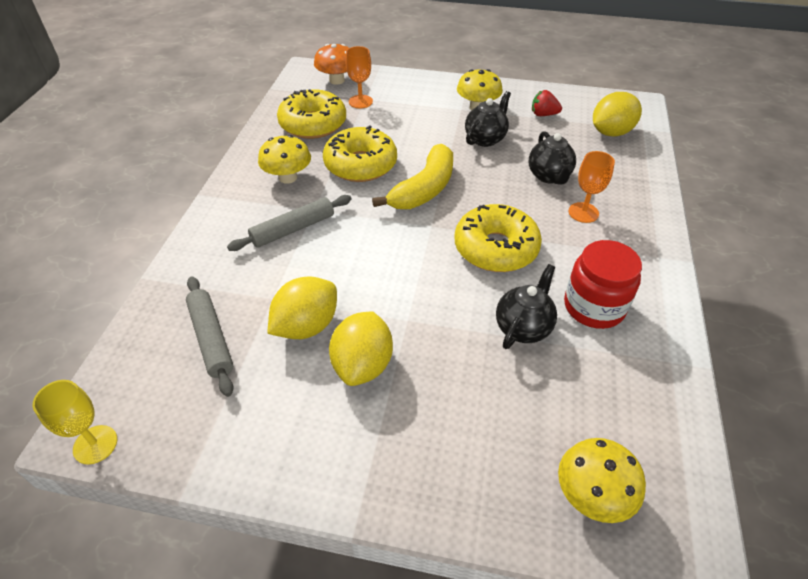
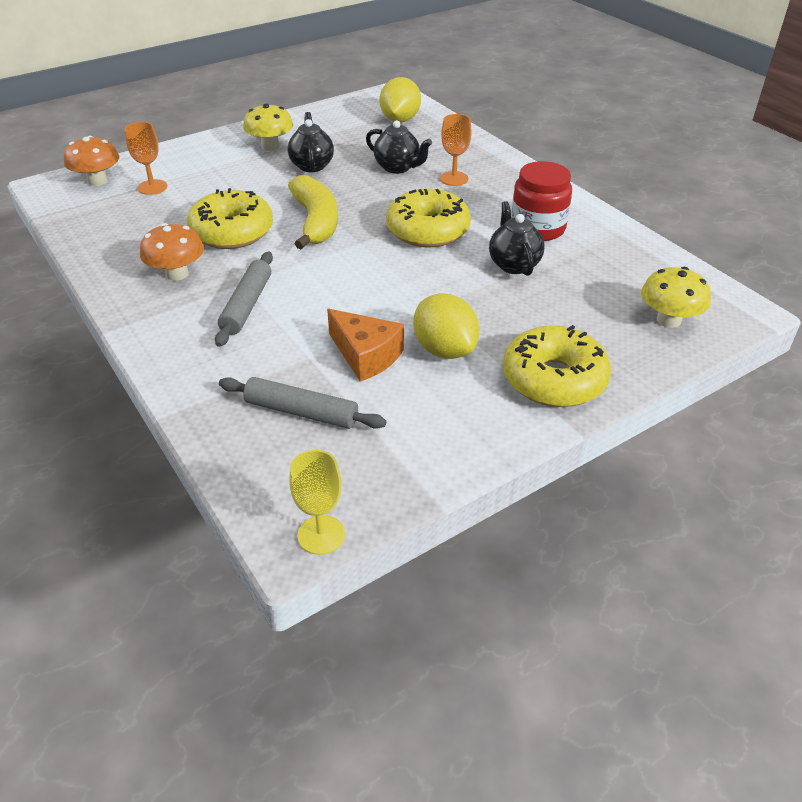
camera: 45 degrees left, 5 degrees down
(288, 177) = (177, 274): yellow mushroom -> orange mushroom
(306, 326) = (366, 355): yellow lemon -> orange cheese
(313, 124) = (132, 224): yellow donut -> yellow donut (554, 379)
(543, 114) = (332, 129): red strawberry -> none

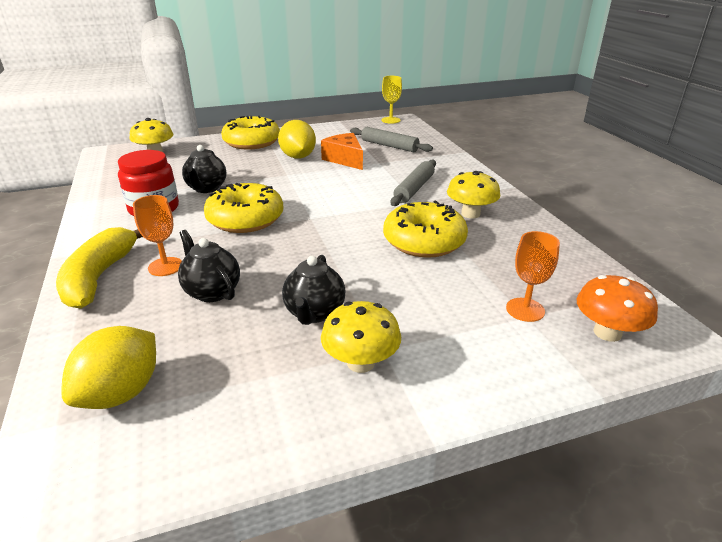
camera: 165 degrees left, 10 degrees down
(177, 274) = (470, 214): orange mushroom -> yellow mushroom
(316, 222) = (341, 240): yellow banana -> yellow banana (99, 277)

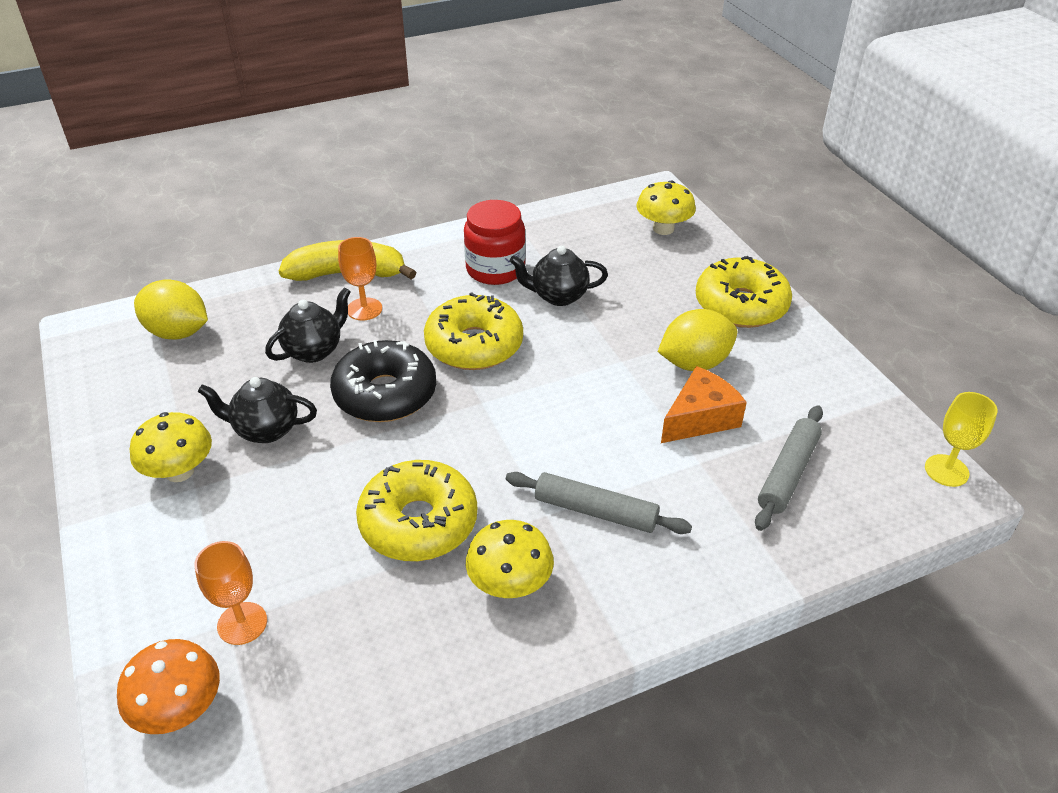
camera: 85 degrees right, 10 degrees up
(287, 255) = (385, 394): none -> black donut

